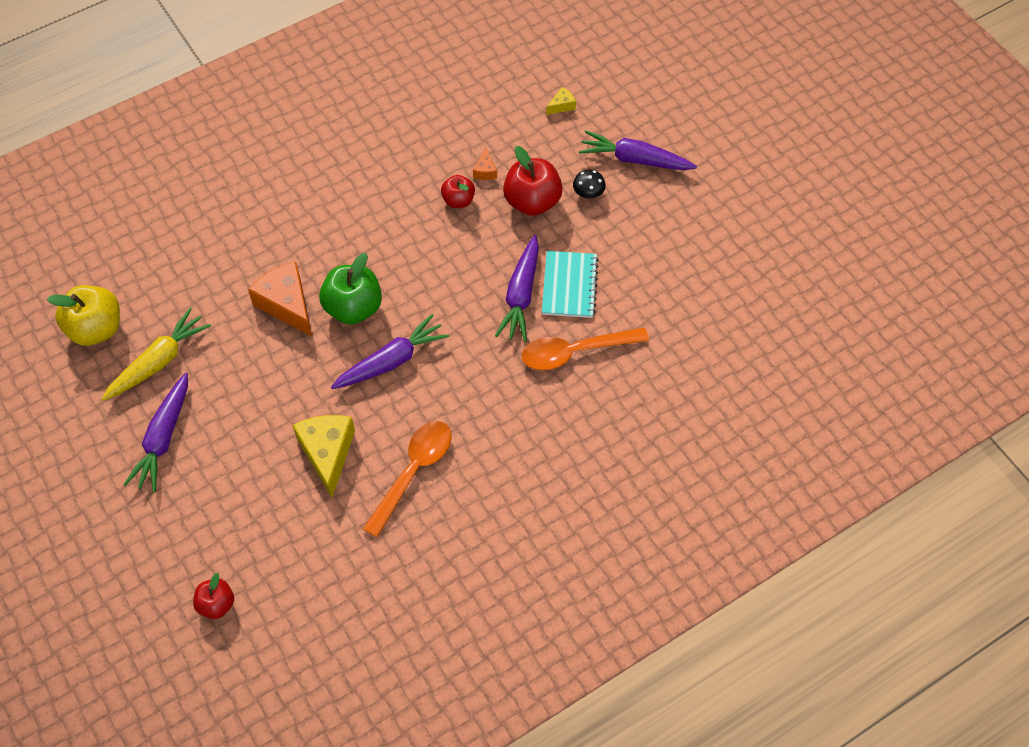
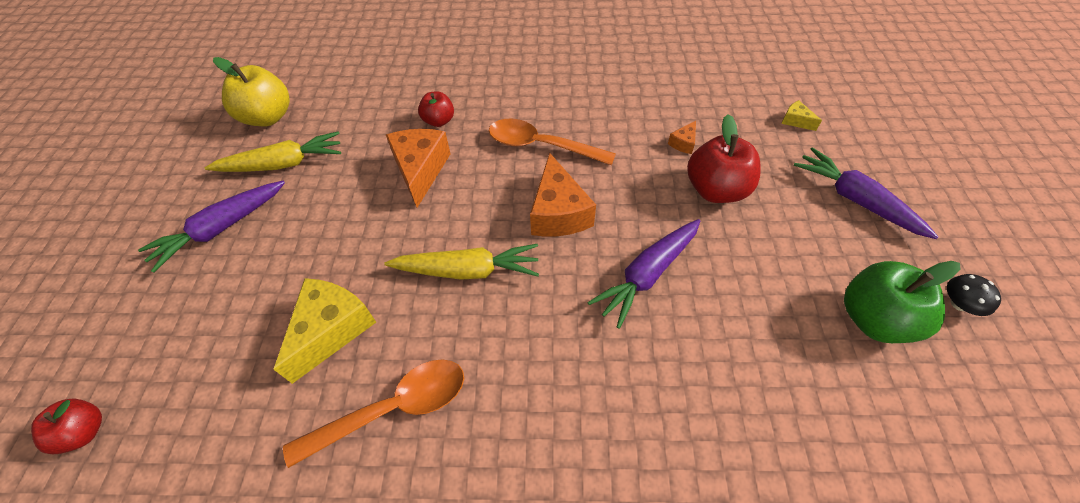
camera: 35 degrees right, 5 degrees down
(353, 308) = (473, 202): green apple -> green apple (873, 319)
(391, 361) = (467, 270): purple carrot -> yellow carrot
(426, 282) = (558, 212): none -> orange cheese
(458, 200) = (640, 156): red apple -> red apple (439, 121)
(561, 105) = (795, 121): yellow cheese -> yellow cheese turned 135 degrees counterclockwise
(569, 285) = (708, 293): turquoise notebook -> none
(575, 352) = (673, 374): orange spoon -> orange spoon (542, 146)
(588, 192) = (783, 208): black mushroom -> black mushroom (959, 304)

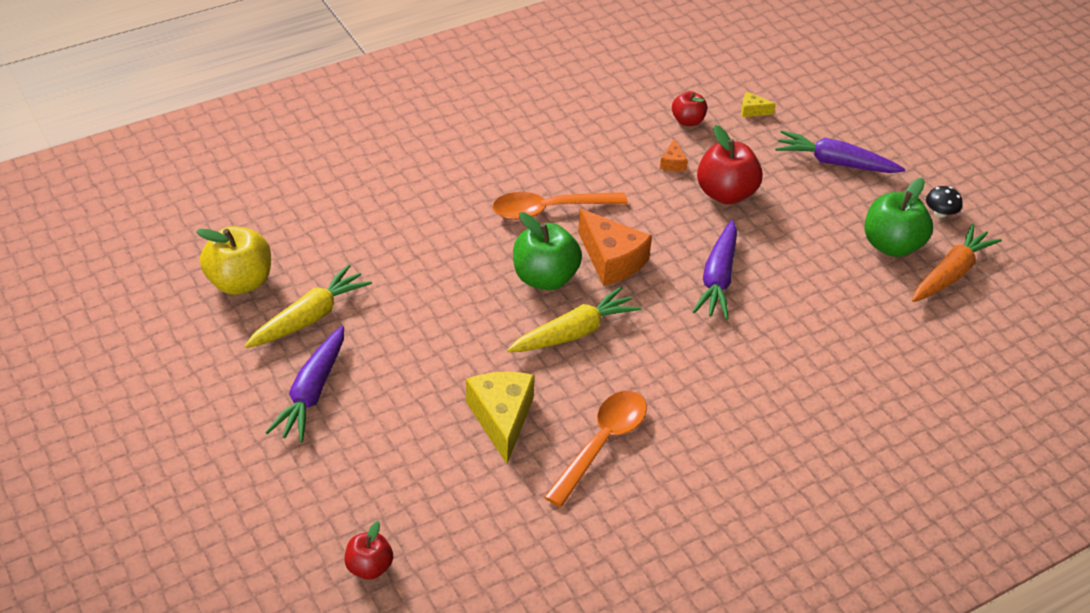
camera: 35 degrees left, 10 degrees down
(420, 170) = (455, 272): orange cheese -> none
(439, 121) = (429, 222): red apple -> red apple (687, 121)
(487, 205) = (545, 278): none -> green apple
(936, 389) = (950, 273): none -> orange carrot

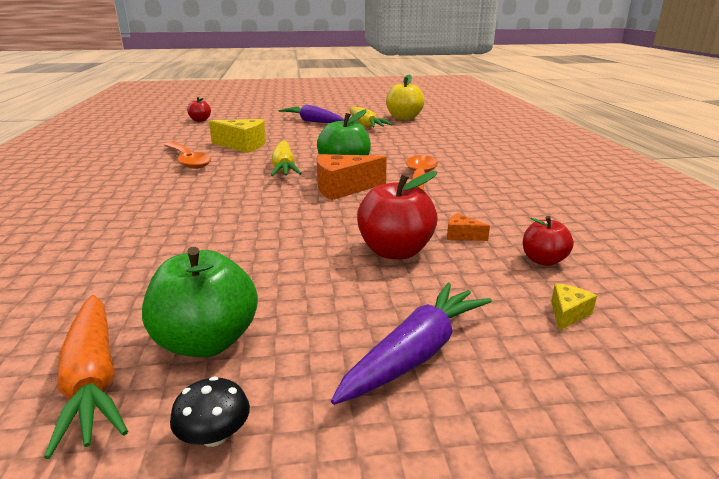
camera: 115 degrees right, 20 degrees down
(718, 278) = (279, 220): purple carrot -> none

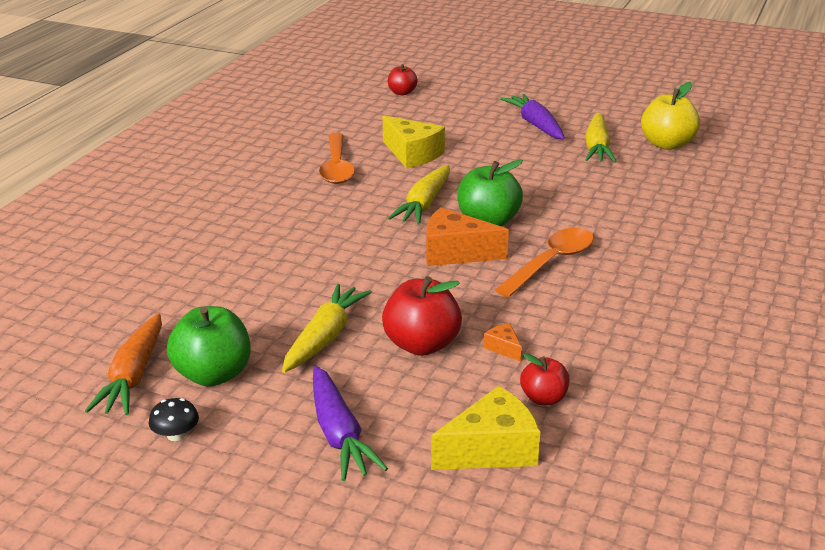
camera: 30 degrees right, 5 degrees up
(300, 270) = (324, 337): none -> yellow carrot
(415, 353) = (339, 434): purple carrot -> purple carrot turned 90 degrees clockwise
(567, 314) = (491, 449): yellow cheese -> yellow cheese, size x2.17

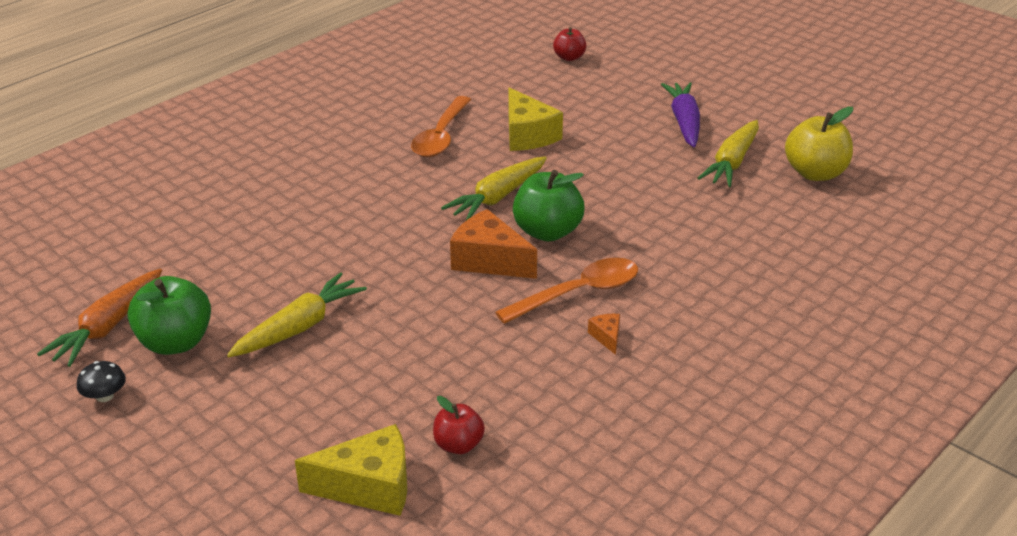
camera: 20 degrees right, 5 degrees up
(339, 434) = (243, 432): purple carrot -> none
(421, 345) = (383, 357): red apple -> none
(503, 348) = (459, 379): orange cheese -> orange cheese (607, 337)

